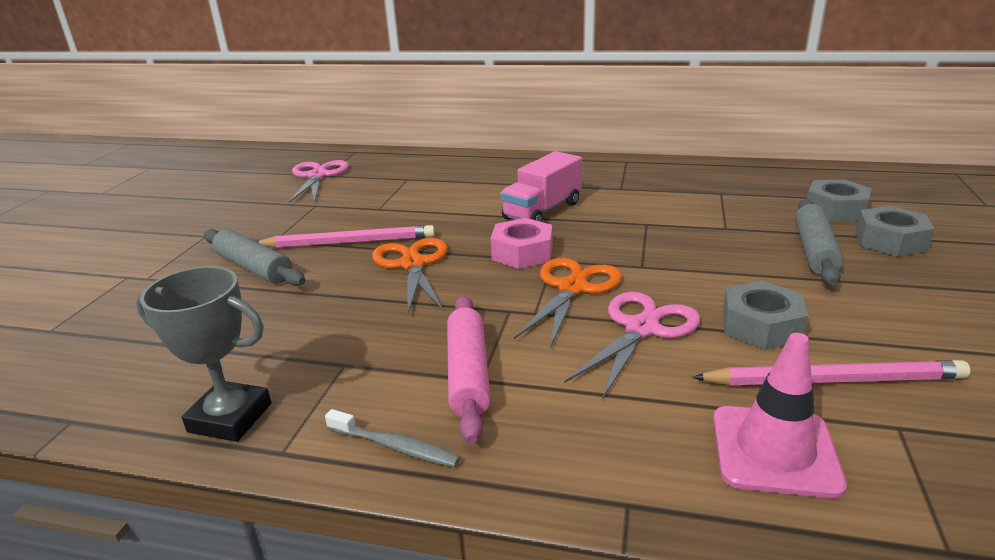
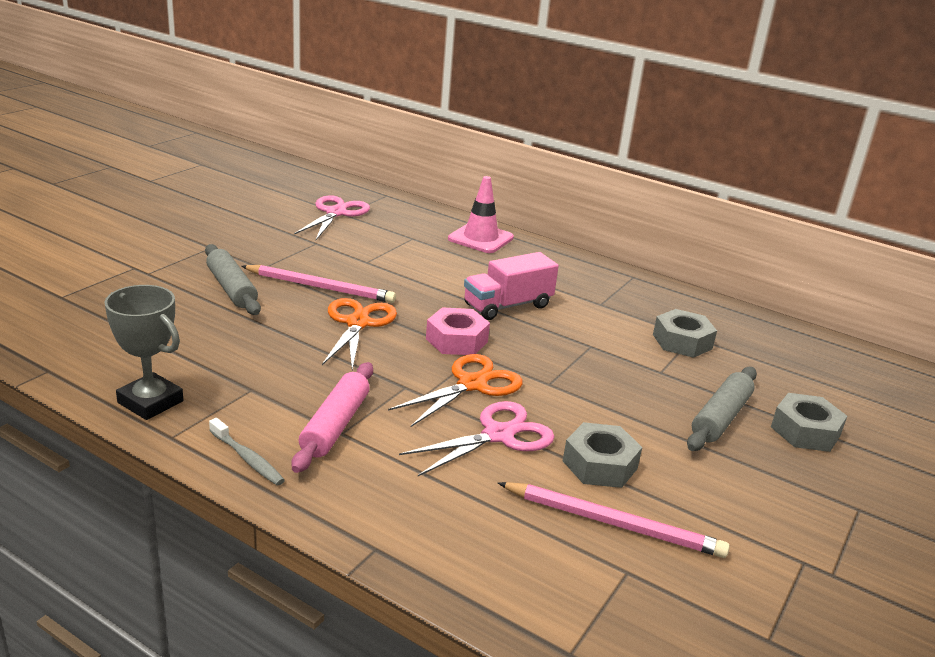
camera: 15 degrees right, 0 degrees up
(774, 451) = (513, 553): pink traffic cone -> pink traffic cone (480, 238)
(835, 210) = (787, 386): grey nut -> grey nut (682, 341)

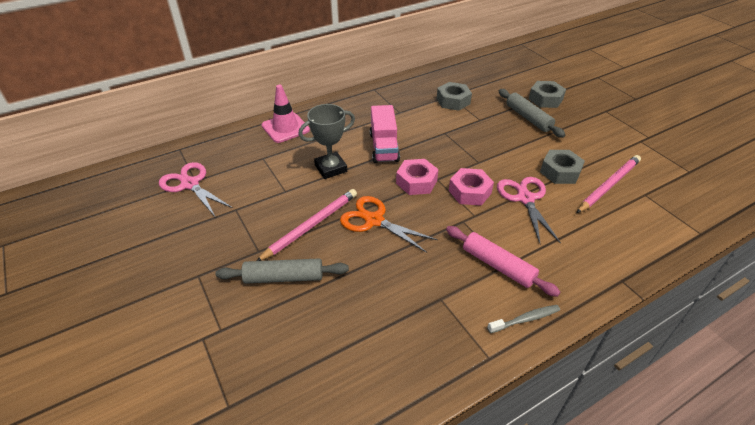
camera: 60 degrees left, 15 degrees up
(150, 402) = (439, 363): grey trophy -> grey trophy (331, 168)
(472, 384) = (470, 192): orange scissors -> pink nut

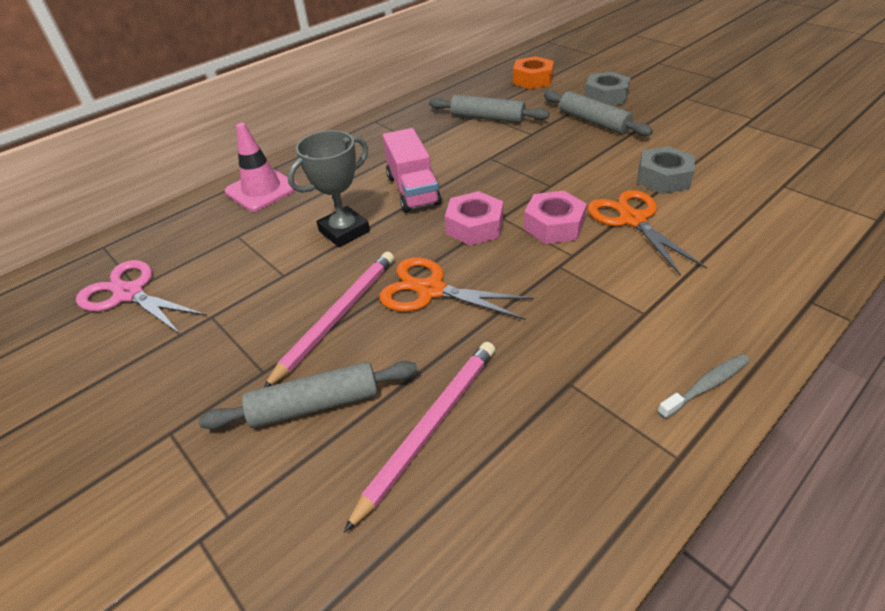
camera: 10 degrees left, 0 degrees up
(453, 101) = (487, 118): grey nut -> grey rolling pin
(497, 75) = (532, 80): none -> orange nut
(498, 265) = (633, 317): pink rolling pin -> none
(525, 198) = (632, 220): pink scissors -> orange scissors
(608, 185) = (732, 183): pink pencil -> pink pencil (429, 427)

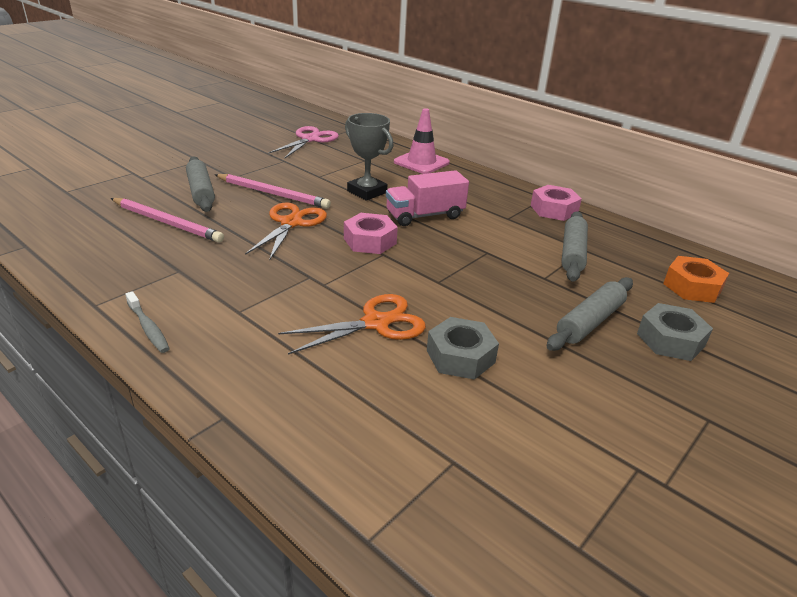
camera: 80 degrees right, 10 degrees down
(553, 225) = (369, 278): pink nut -> pink nut (554, 209)

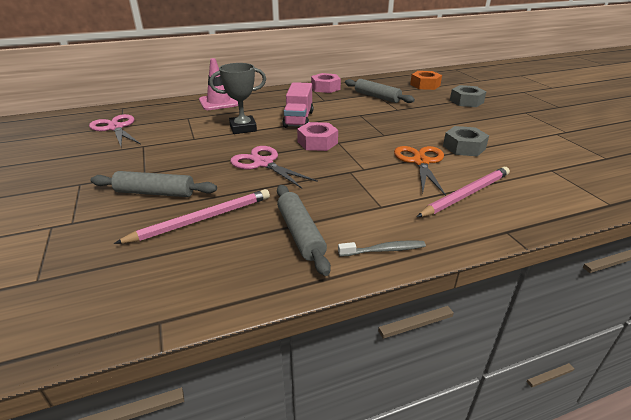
camera: 60 degrees left, 0 degrees up
(273, 194) = (203, 161): pink pencil -> pink pencil (466, 194)
(291, 223) = (263, 163): orange scissors -> pink scissors
(589, 322) = (444, 111): grey rolling pin -> grey rolling pin (300, 234)

